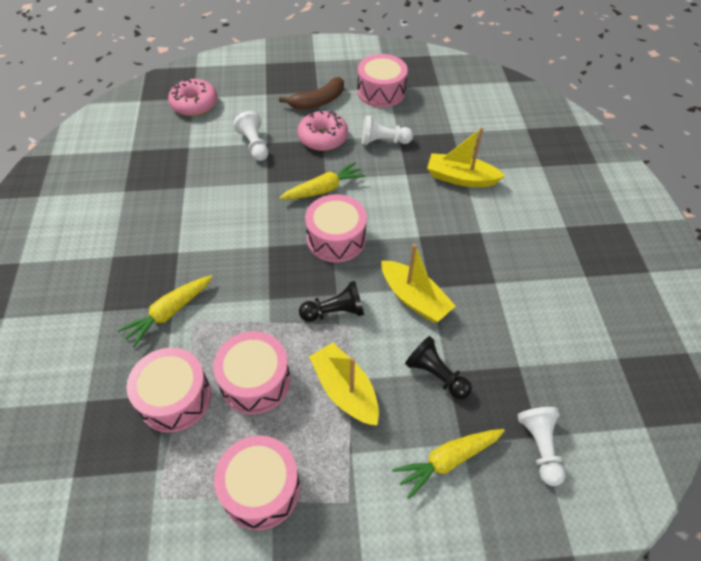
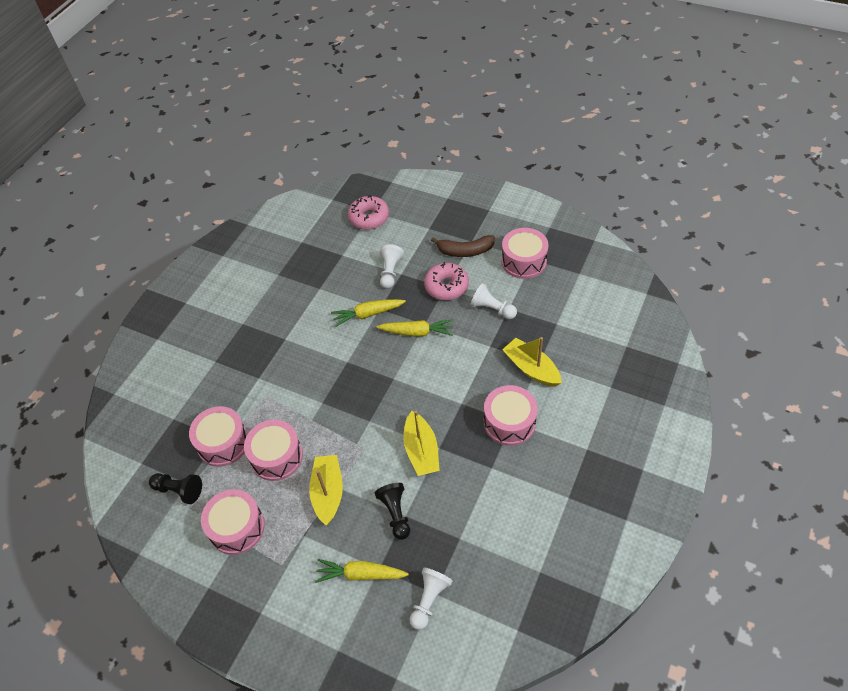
camera: 35 degrees right, 0 degrees up
(169, 313) = (253, 382): yellow carrot -> yellow carrot (368, 314)
(335, 312) = (359, 433): black pawn -> black pawn (179, 490)
(336, 239) = (398, 377): pink drum -> pink drum (509, 422)

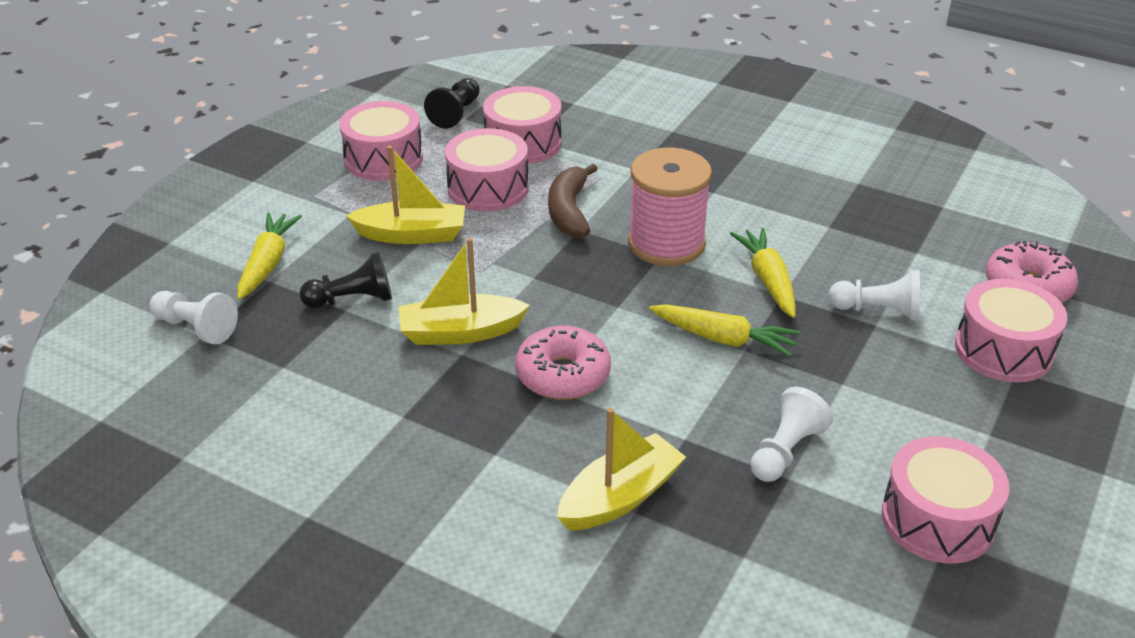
camera: 90 degrees right, 15 degrees down
(336, 359) = (666, 243): none -> pink spool
(417, 332) = (723, 339): yellow carrot -> yellow carrot turned 75 degrees counterclockwise
(446, 286) = (846, 386): pink donut -> pink donut (563, 375)
(465, 251) = (955, 422): brown banana -> brown banana (569, 211)
(509, 422) = (494, 449): pink drum -> pink drum (1003, 350)

